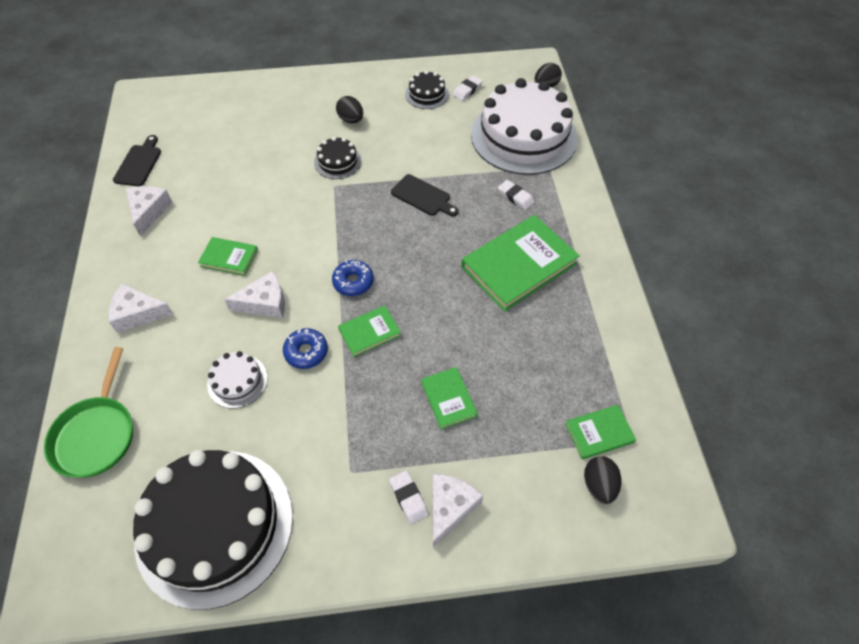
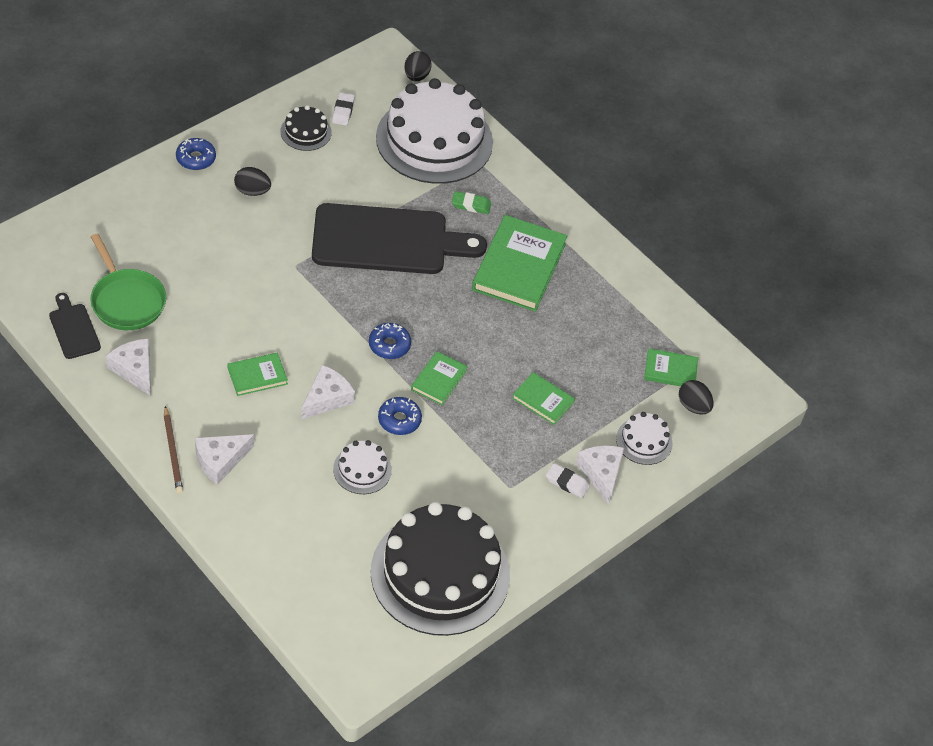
camera: 40 degrees left, 5 degrees down
(96, 434) = (282, 565): green pan -> green pan (126, 300)
(112, 288) = (173, 452): none -> brown pencil
(331, 83) = (196, 158): none -> blue donut
(337, 162) = (277, 240): black cake -> none
(423, 196) = (387, 240): black cutting board -> black cutting board, size x2.24
(515, 197) = (471, 205): white eraser -> green eraser
(519, 495) = (644, 441): none -> white cake
(599, 433) = (670, 370): green book -> green book turned 60 degrees clockwise

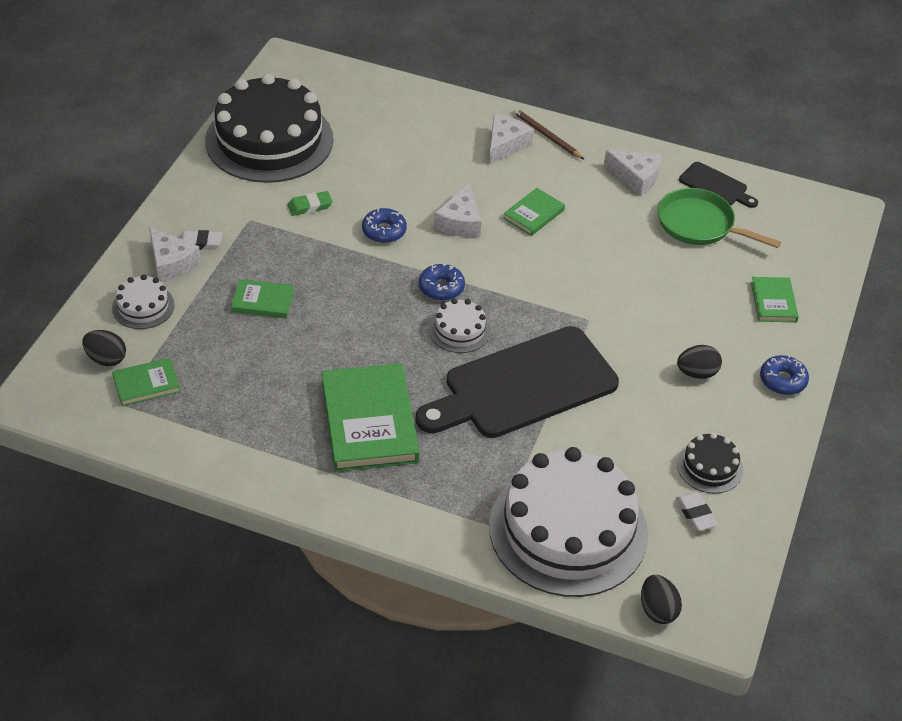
camera: 155 degrees right, 5 degrees down
(362, 469) = (386, 183): white cake -> white cake (459, 330)
(439, 380) = (373, 277): green book -> green book (773, 302)
(471, 205) = (468, 468): green eraser -> green eraser (310, 206)

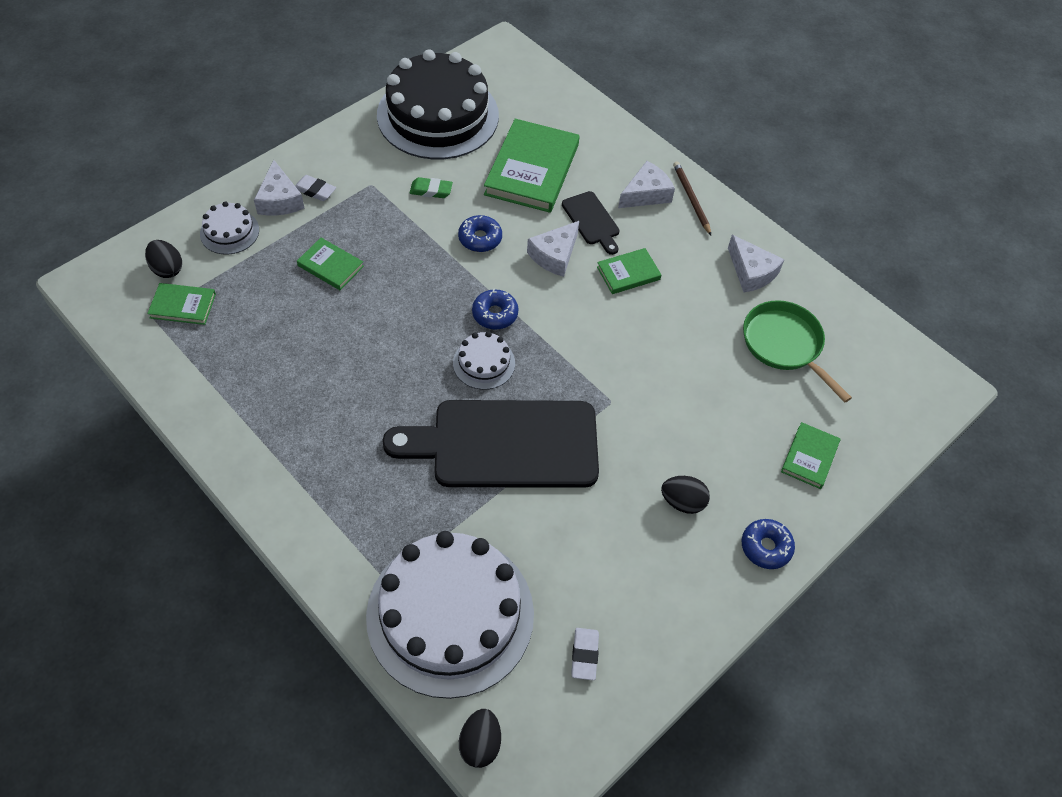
camera: 25 degrees right, 10 degrees up
(369, 421) = (343, 421): green book -> green book (532, 169)
(709, 467) = (631, 609): black cake -> none
(716, 186) = (827, 310): black cutting board -> black cutting board (592, 221)

